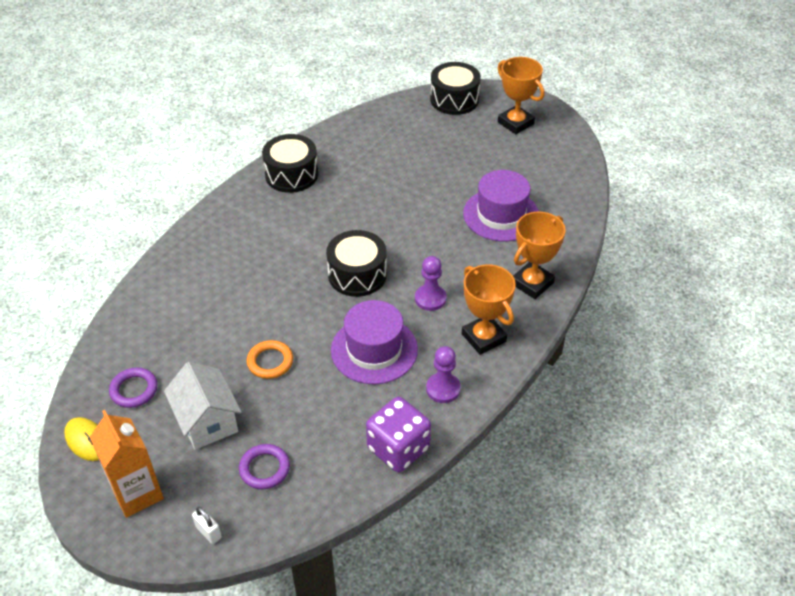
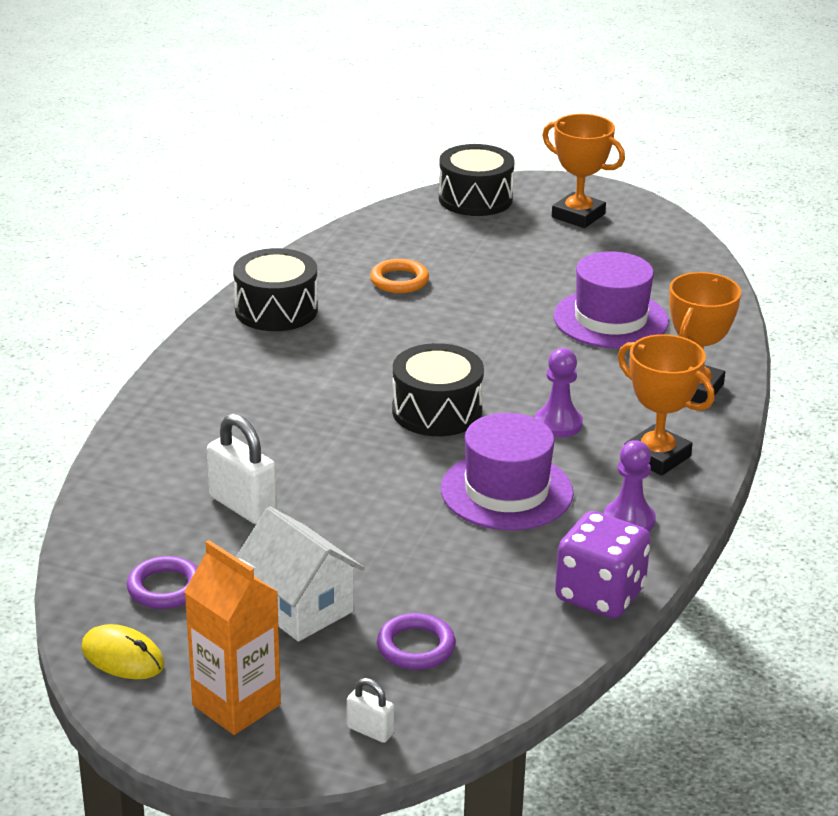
camera: 15 degrees left, 15 degrees down
(206, 332) = (243, 506): none -> white padlock
(270, 362) = (359, 526): orange ring -> orange ring (399, 281)

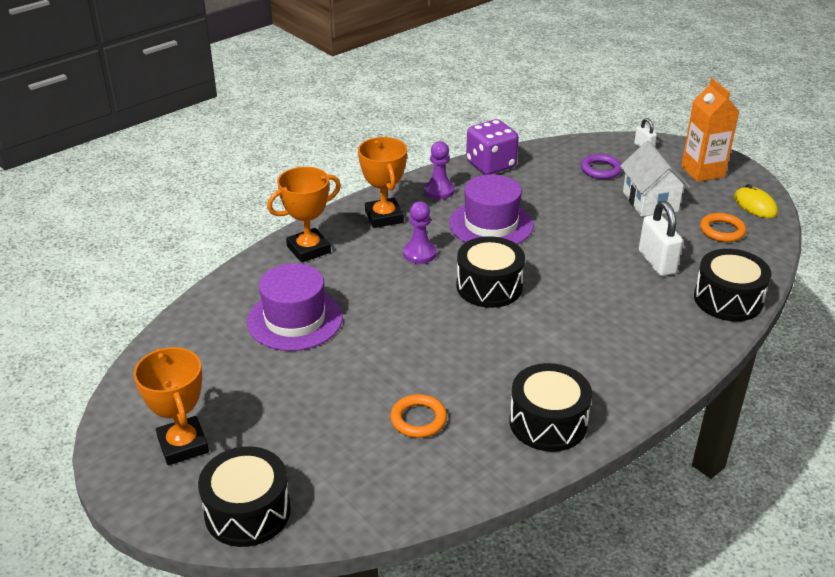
camera: 150 degrees left, 5 degrees up
(128, 483) = (728, 299): none -> black drum
(165, 588) = (722, 231): purple ring -> orange ring

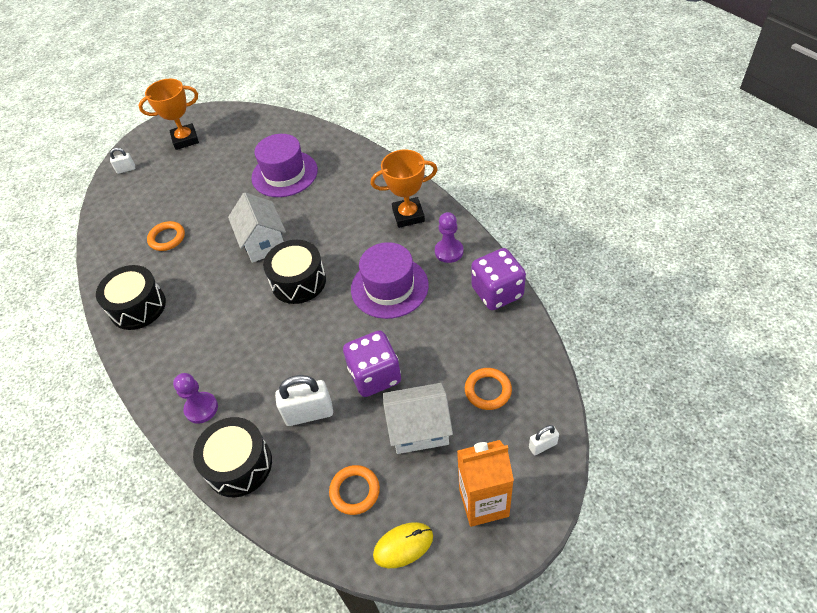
camera: 100 degrees right, 15 degrees up
(247, 512) = (126, 169): black drum -> white padlock
(308, 249) = (367, 174): orange trophy -> none
(419, 253) = (352, 238): purple pawn -> purple pawn (201, 408)
(426, 322) = (263, 242): none -> white house
(600, 170) = (488, 390): purple ring -> orange ring
(602, 227) = (375, 376): none -> purple dice

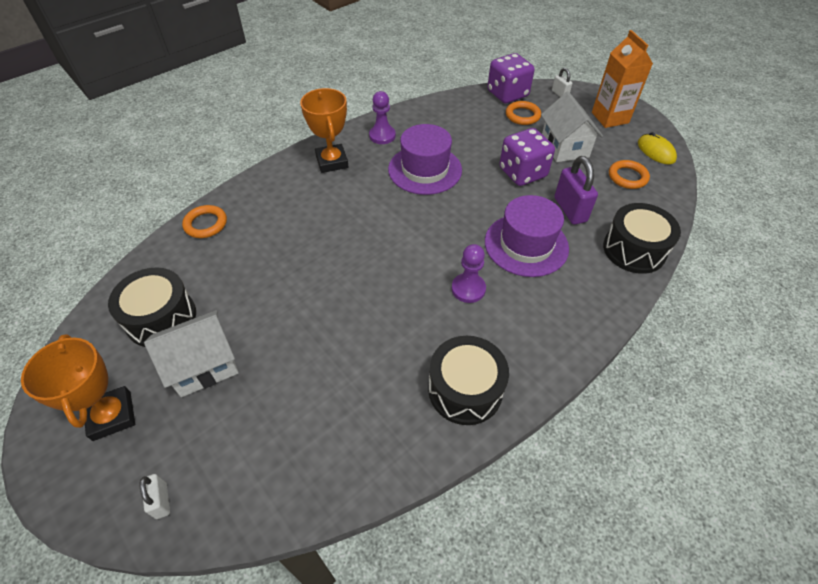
camera: 100 degrees left, 0 degrees up
(167, 238) = (342, 385): orange ring -> orange ring (206, 224)
(201, 408) = (588, 289): purple pawn -> purple pawn (468, 289)
(263, 242) = (359, 273): white house -> white house (204, 365)
(284, 174) = (239, 270): purple hat -> purple hat (526, 245)
(298, 281) = (419, 235): black drum -> black drum (161, 318)
(309, 413) = (570, 210): white padlock -> purple padlock
(497, 292) = (428, 110): purple dice -> purple dice (507, 94)

